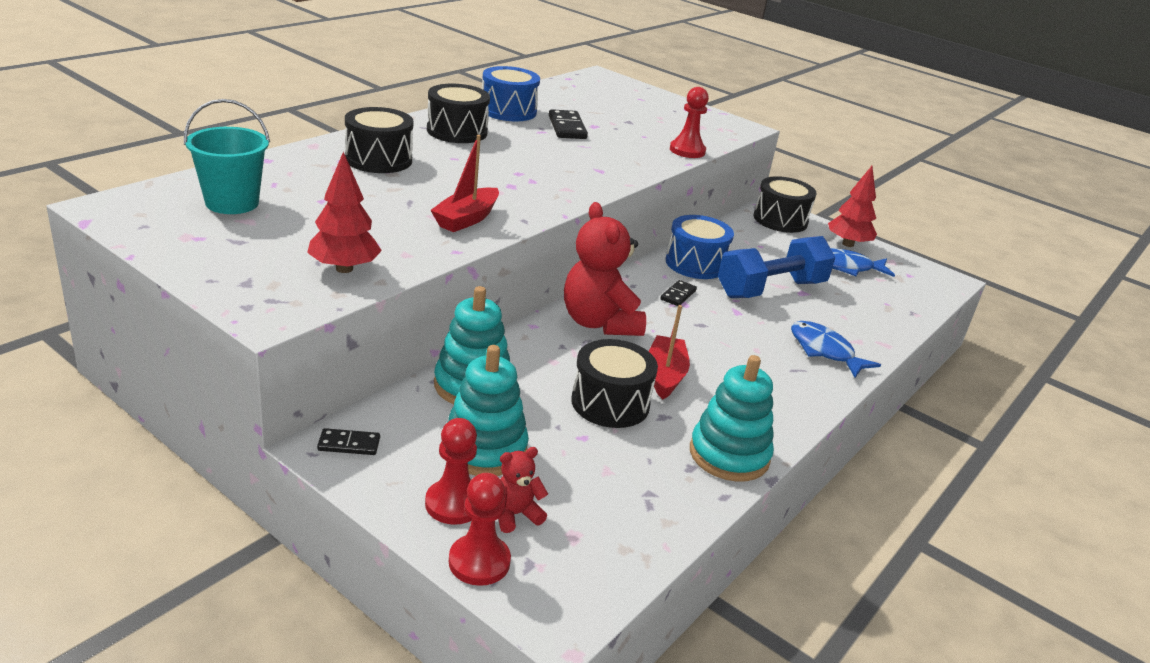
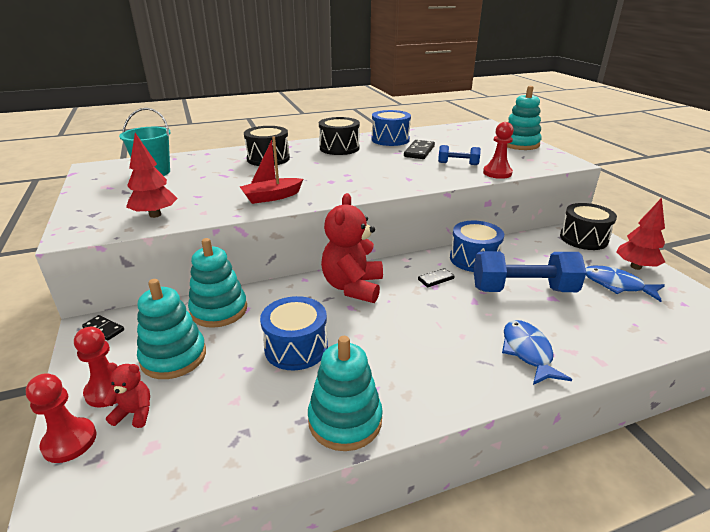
camera: 35 degrees right, 0 degrees up
(610, 403) = (296, 347): black drum -> blue drum
(632, 142) = (458, 164): none -> blue dumbbell
(665, 375) = (361, 337): red boat -> none
(670, 105) = (519, 144): none -> turquoise stacking toy

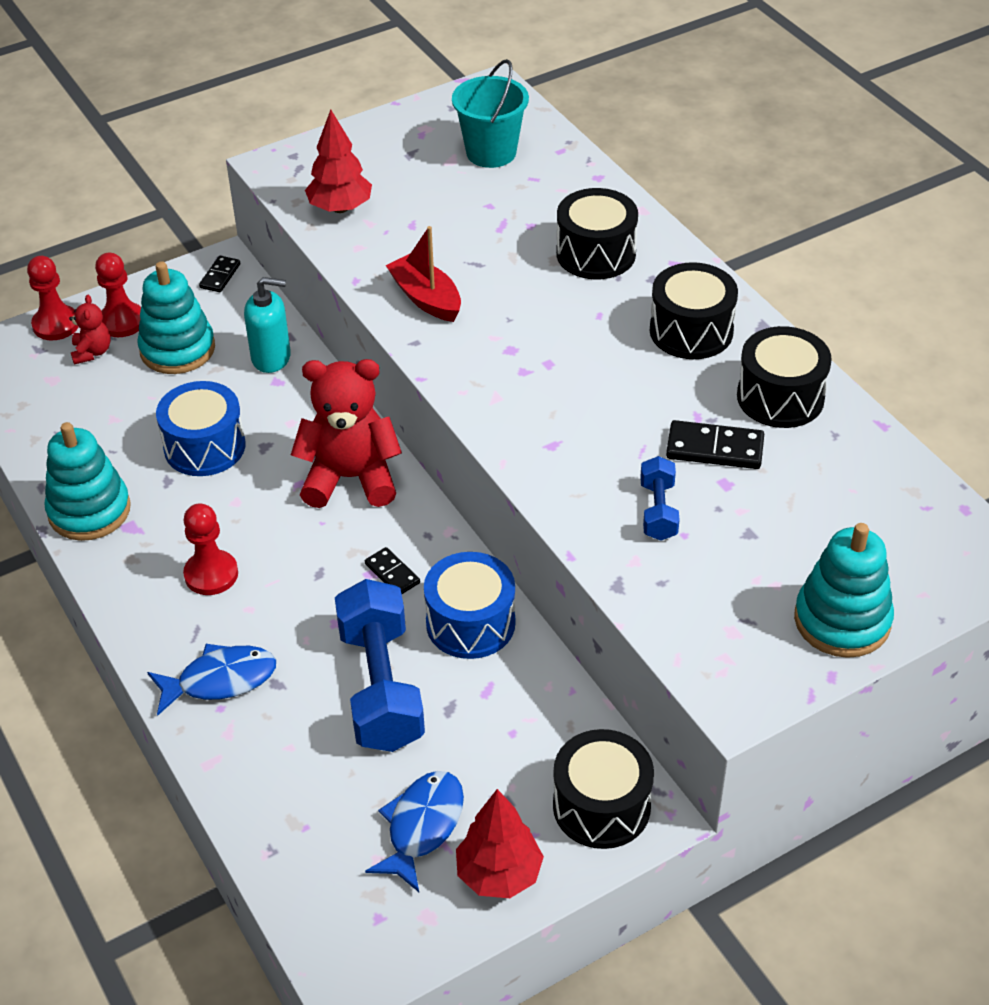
camera: 80 degrees right, 15 degrees up
(219, 310) = (271, 358): turquoise stacking toy -> turquoise soap dispenser
(390, 139) = (780, 397): blue drum -> black drum
(497, 173) = (621, 571): red pawn -> red pawn (211, 574)

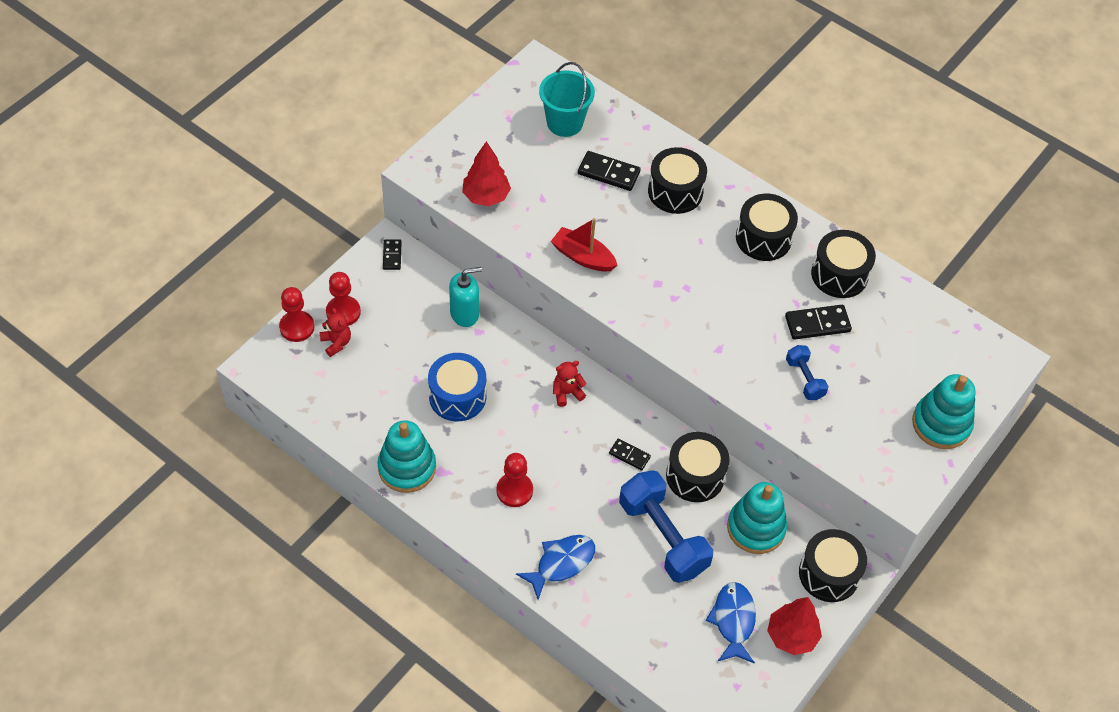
camera: 25 degrees left, 10 degrees up
(177, 349) = (395, 324): turquoise stacking toy -> turquoise stacking toy (756, 528)
(350, 478) = (567, 393): red teddy bear -> red teddy bear, size x0.47
(470, 623) = (695, 476): blue drum -> black drum
(516, 216) = (608, 173): none -> black domino

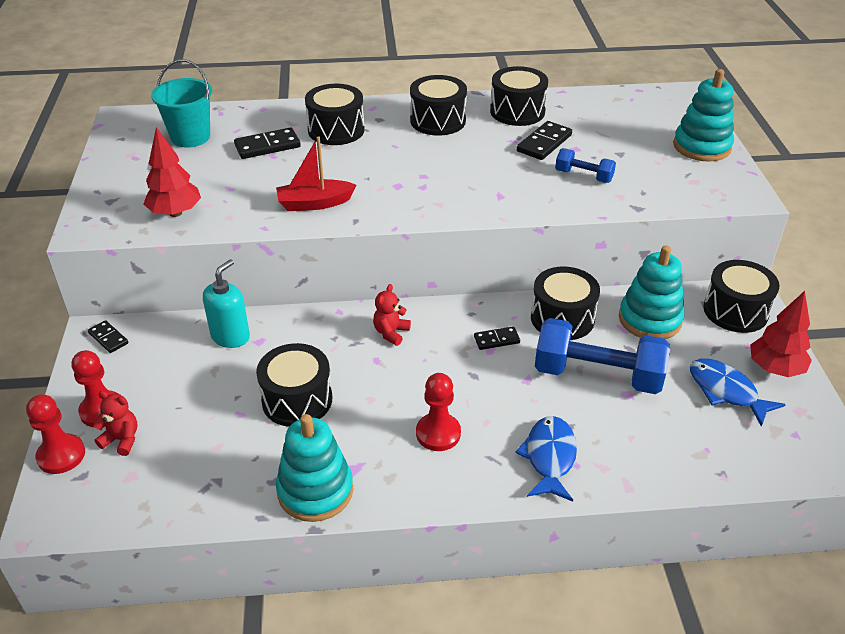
camera: 40 degrees left, 15 degrees down
(457, 396) = (297, 400): blue drum -> black drum

